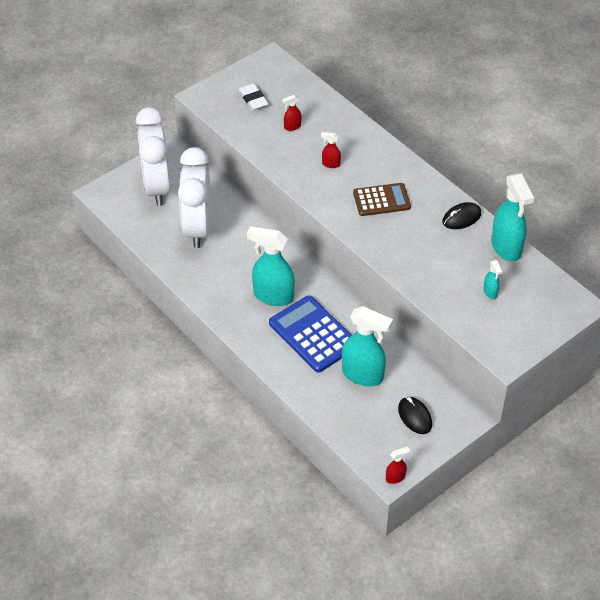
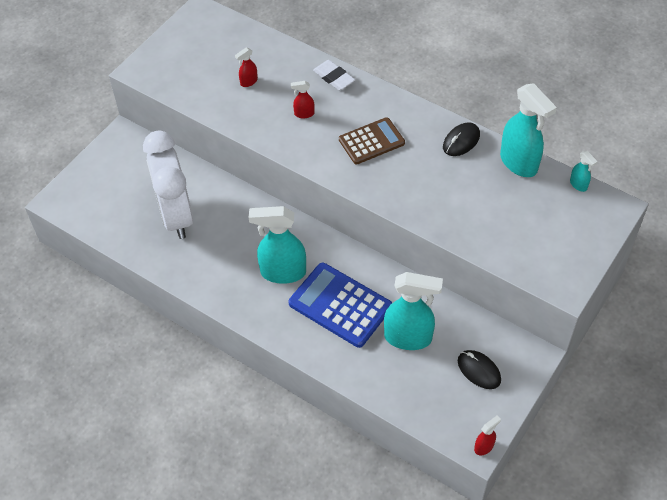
camera: 15 degrees left, 5 degrees up
(157, 187) = (117, 180): white clock -> none
(253, 99) = (196, 60): white eraser -> white eraser (334, 77)
(490, 292) = (521, 217): turquoise spray bottle -> turquoise spray bottle (578, 185)

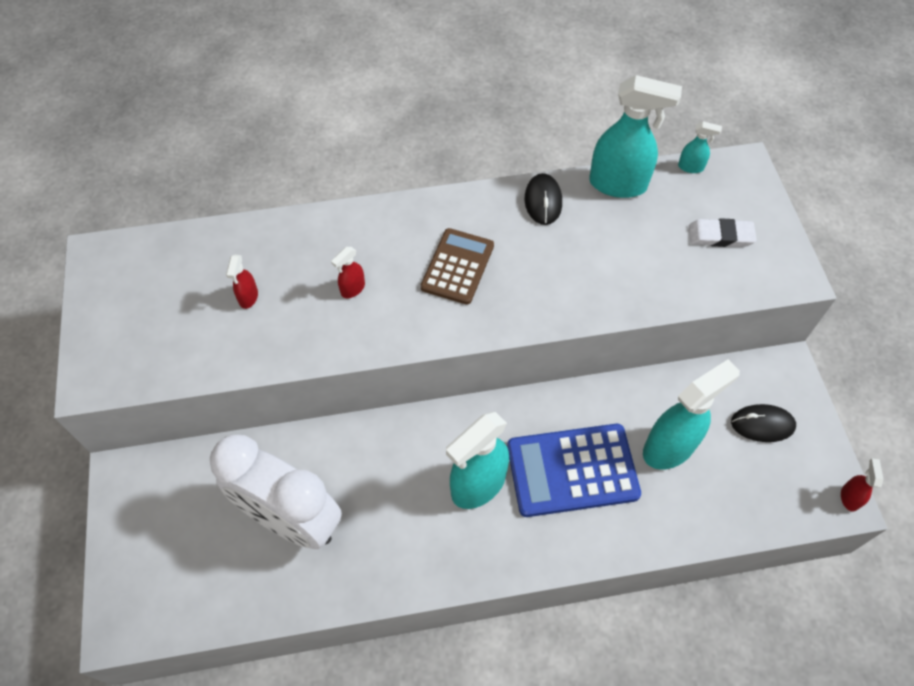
camera: 45 degrees left, 5 degrees up
(334, 77) = (341, 225): white eraser -> white eraser (720, 236)

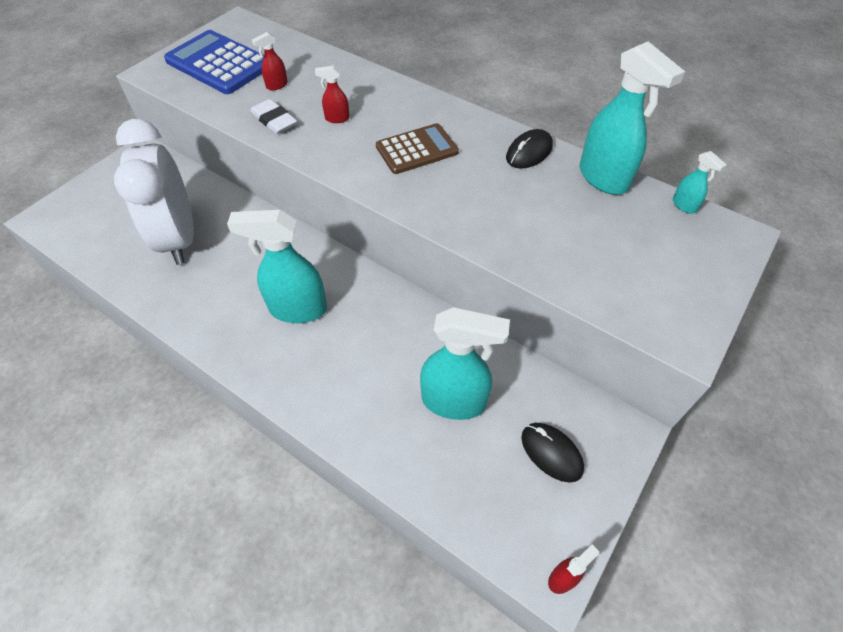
camera: 45 degrees right, 5 degrees down
(572, 470) = (366, 354): blue calculator -> blue calculator (219, 63)
(720, 236) = (650, 265): white eraser -> white eraser (274, 120)

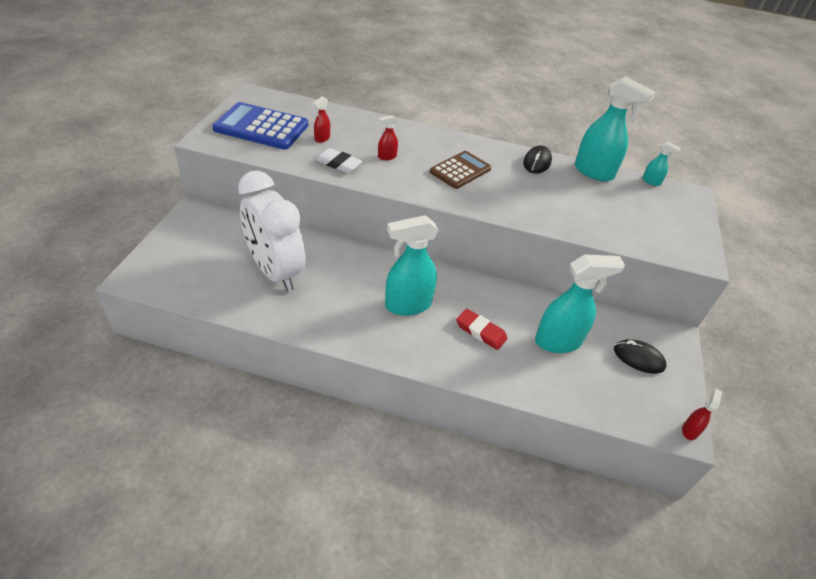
camera: 25 degrees left, 10 degrees down
(363, 363) = (480, 331): none -> red eraser

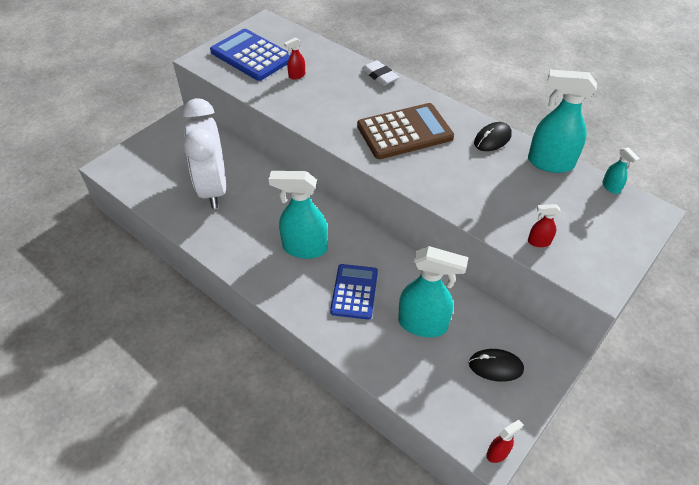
camera: 30 degrees right, 5 degrees up
(338, 163) = (295, 103): white eraser -> white eraser (380, 75)
(386, 157) = (343, 104): red spray bottle -> red spray bottle (538, 242)
(460, 170) = (404, 132): brown calculator -> brown calculator, size x1.51
(480, 331) = (354, 292): red eraser -> blue calculator
(594, 172) = (549, 163): turquoise spray bottle -> turquoise spray bottle turned 135 degrees clockwise
(638, 358) = (495, 366): black mouse -> black mouse turned 45 degrees counterclockwise

